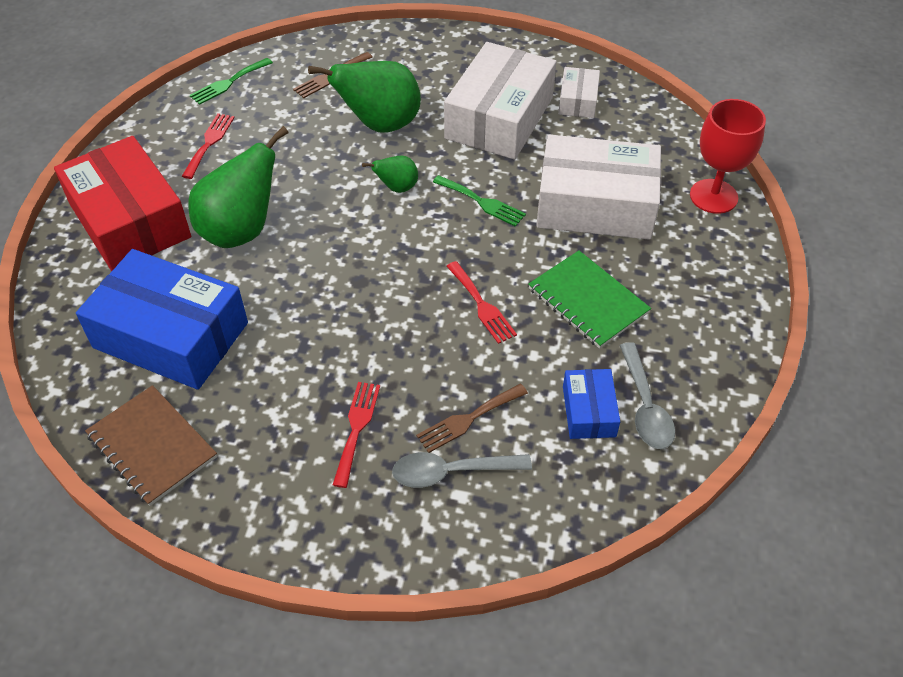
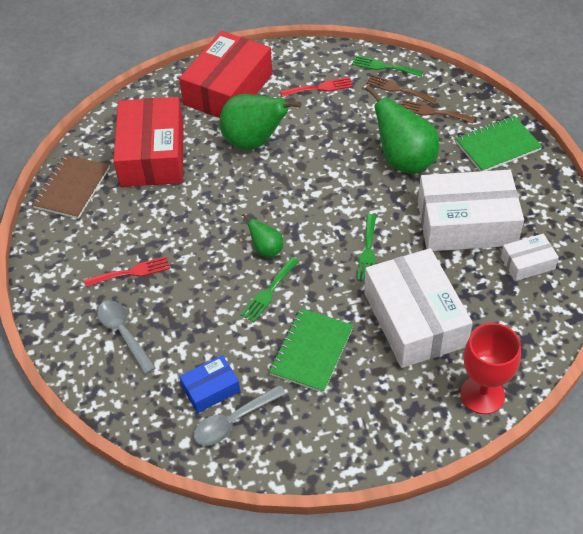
camera: 65 degrees right, 0 degrees up
(171, 335) = (152, 154): blue box -> red box
(397, 188) = (347, 199): green pear -> green pear (266, 250)
(416, 55) = (497, 146): none -> green notebook
(468, 419) = (168, 325): brown fork -> brown fork (398, 89)
(481, 305) = (269, 292): red fork -> green fork

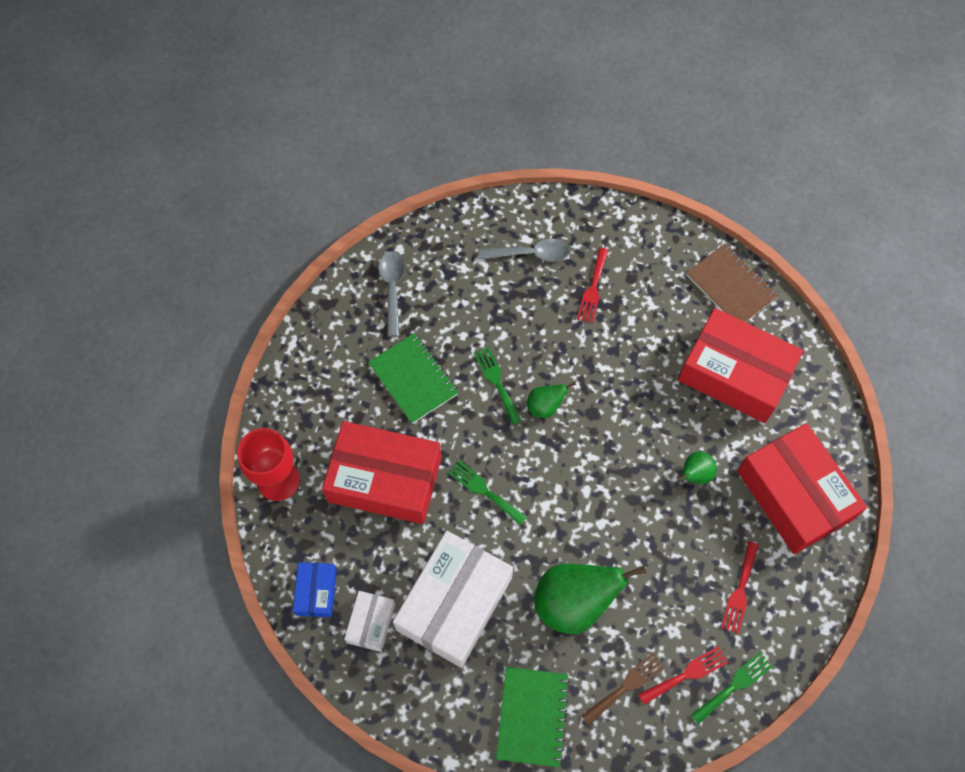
camera: 120 degrees right, 15 degrees up
(211, 389) = (432, 288): blue box -> blue box (316, 592)
(254, 142) = (694, 475): green pear -> green pear, size x0.50
(398, 89) = (687, 674): brown fork -> red fork
(414, 319) = (385, 479): white box -> red box

